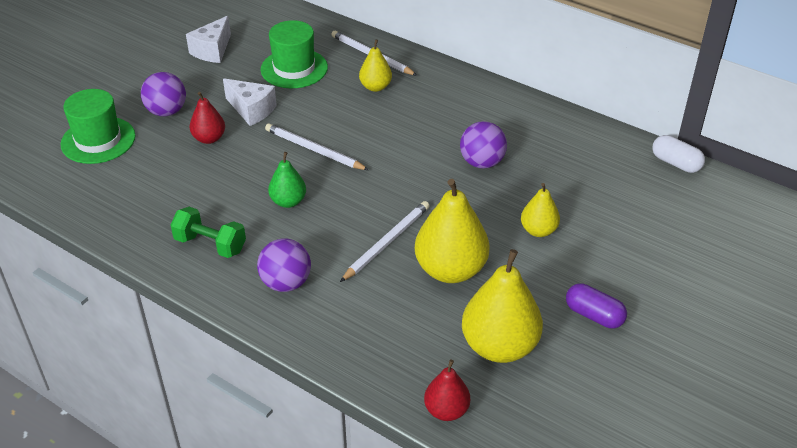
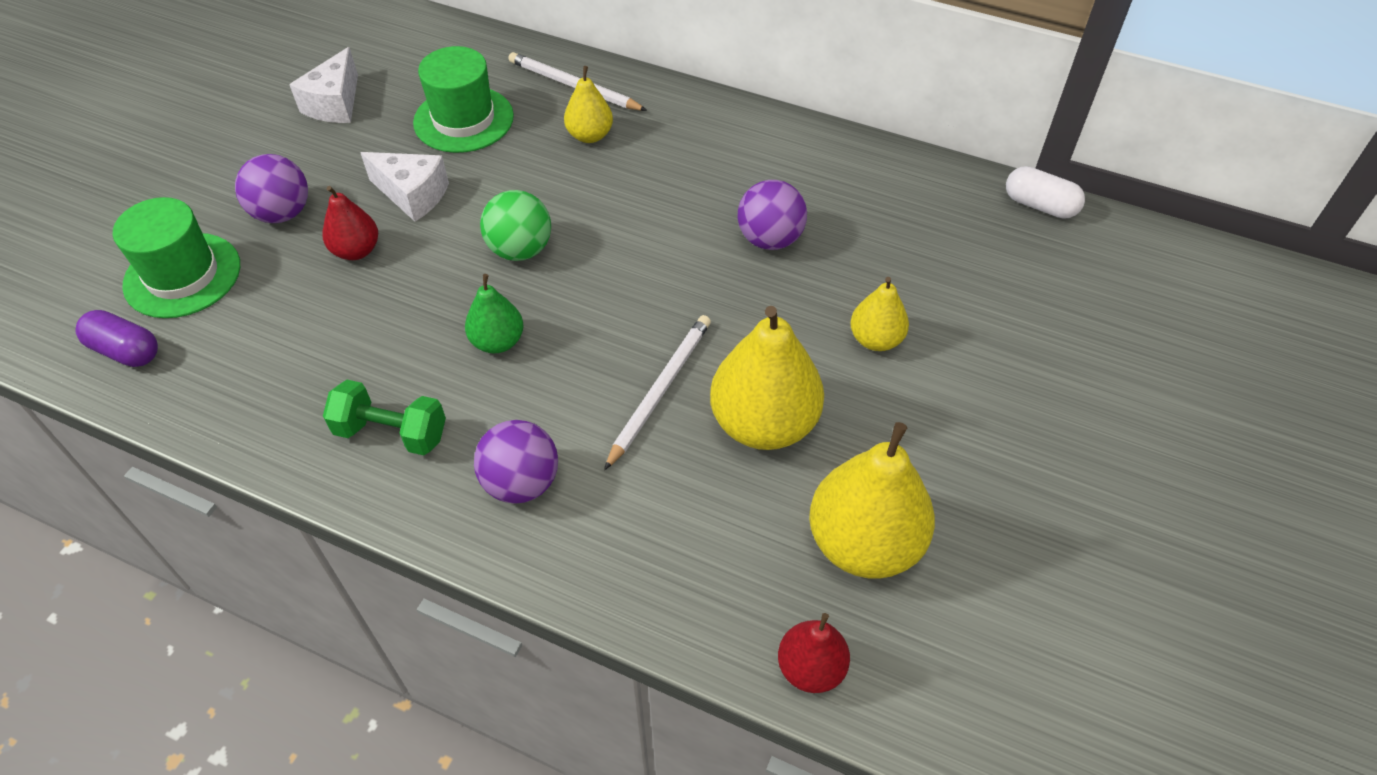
camera: 10 degrees left, 10 degrees up
(314, 150) = (520, 250): white pencil -> green ball
(594, 315) = (987, 469): purple capsule -> purple capsule (125, 351)

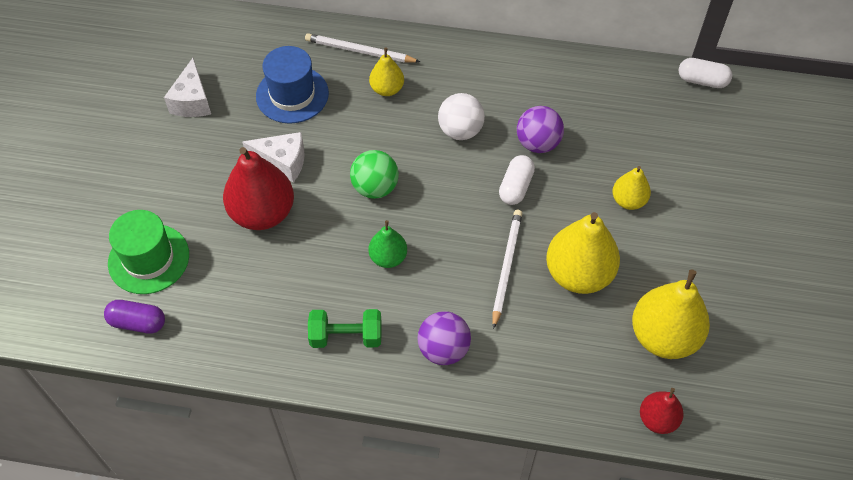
camera: 15 degrees left, 5 degrees up
(282, 213) = (196, 196): purple ball -> none
(356, 250) = (262, 213): red pear -> red pear, size x1.83
(463, 119) = (292, 95): green hat -> blue hat
(667, 203) = (460, 131): none -> white ball
(716, 288) = (515, 187): none -> white capsule

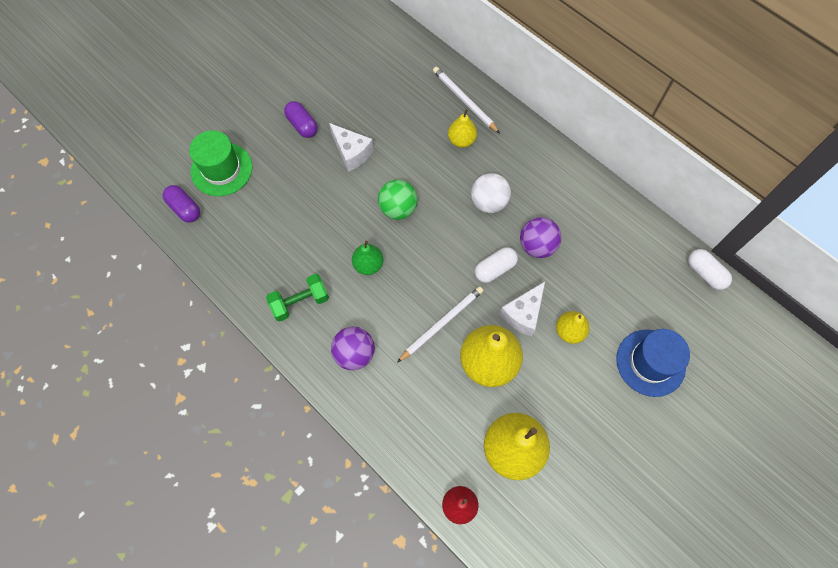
camera: 35 degrees right, 10 degrees up
(192, 101) = (327, 74): white cheese -> white cheese (523, 314)
(205, 165) = (302, 125): none -> purple capsule
(262, 213) = (312, 181): red pear -> none
(292, 95) = (394, 107): blue hat -> blue hat (650, 362)
(346, 336) = (300, 302): green dumbbell -> green dumbbell turned 60 degrees counterclockwise

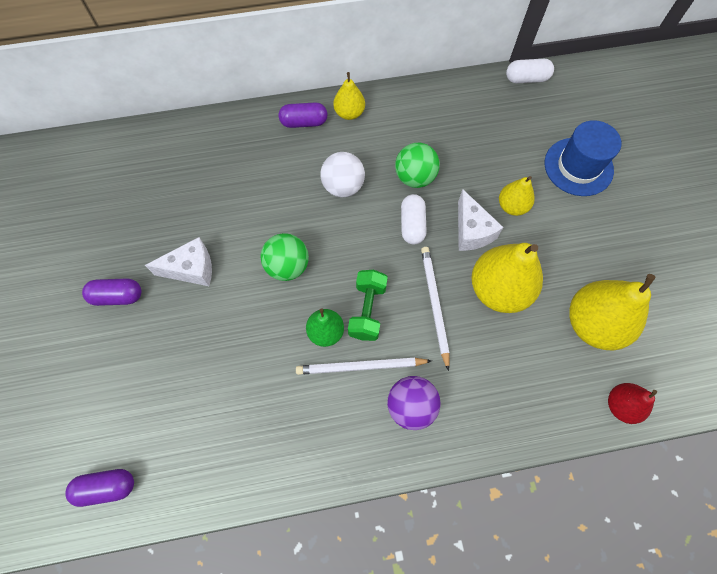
camera: 55 degrees left, 0 degrees up
(221, 169) = (94, 414): green hat -> none
(300, 302) = (317, 426): green dumbbell -> green dumbbell (367, 310)
(461, 140) = (262, 167): yellow pear -> yellow pear (349, 113)
(464, 101) = (224, 138): white pencil -> white pencil (361, 367)
(520, 141) = (304, 122): none -> purple capsule
(537, 246) = (415, 177): purple ball -> green ball

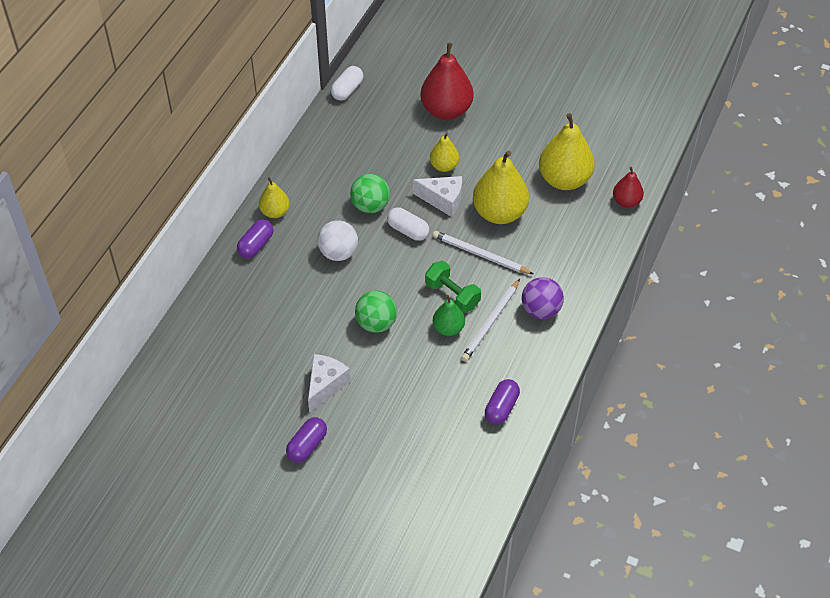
camera: 55 degrees left, 15 degrees down
(107, 487) = (459, 519): purple capsule -> purple capsule (501, 408)
(578, 167) = (446, 110): blue hat -> red pear

